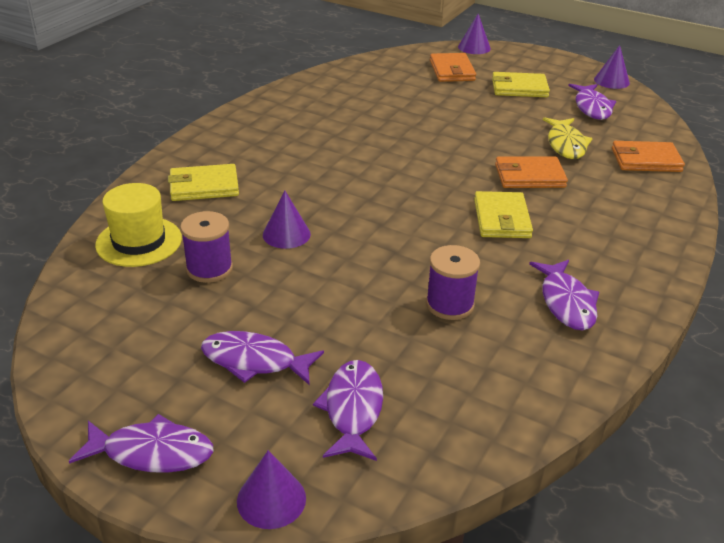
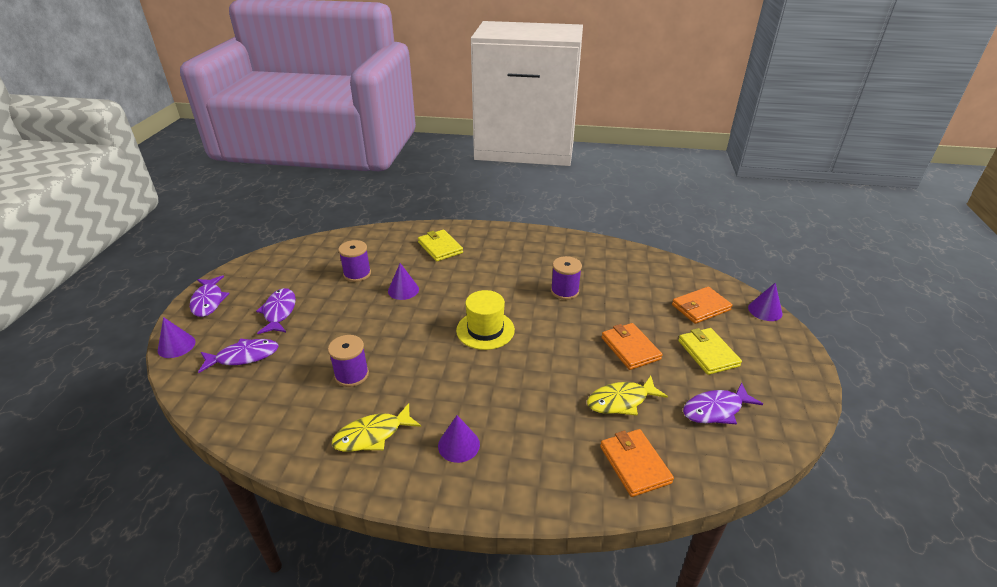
camera: 70 degrees right, 0 degrees up
(139, 241) = (373, 245): yellow hat -> yellow hat (485, 330)
(375, 127) = (564, 291): none -> purple spool
(501, 219) = (471, 381): yellow wallet -> none
(529, 176) = (547, 386): orange wallet -> orange wallet (630, 348)
(566, 302) = (372, 435): purple fish -> yellow fish
(611, 81) = (797, 418): purple cone -> purple cone (459, 445)

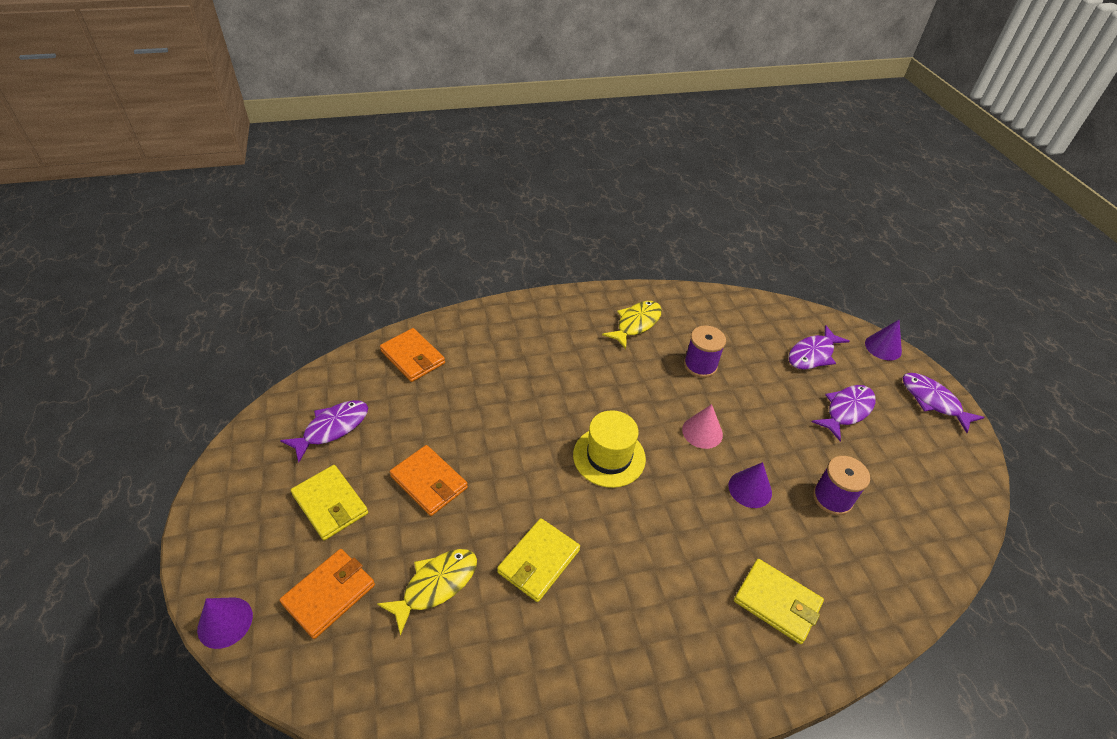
camera: 155 degrees right, 10 degrees up
(279, 312) = (846, 411): purple fish -> purple fish turned 105 degrees counterclockwise
(402, 327) = (702, 432): none -> pink cone
(459, 445) = (563, 334): purple cone -> none
(564, 291) = (538, 561): purple spool -> yellow wallet
(621, 401) = (431, 411): yellow fish -> yellow fish (436, 585)

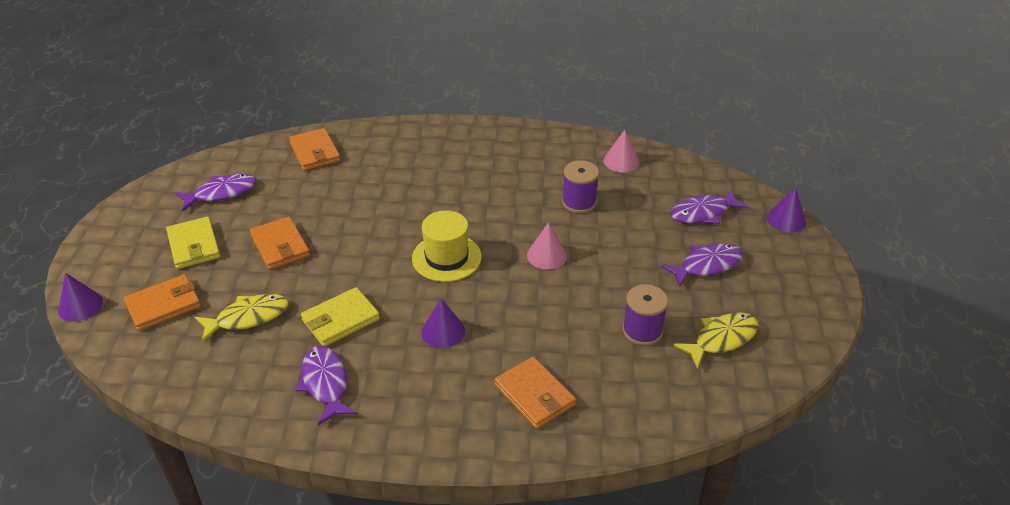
camera: 20 degrees right, 5 degrees down
(636, 324) = (536, 158): yellow fish -> yellow fish (721, 339)
(713, 312) = (621, 161): none -> pink cone
(750, 489) = (564, 307): purple cone -> purple cone (443, 331)
(777, 602) = (534, 395): yellow wallet -> orange wallet
(933, 401) = (809, 275): purple fish -> purple fish (325, 384)

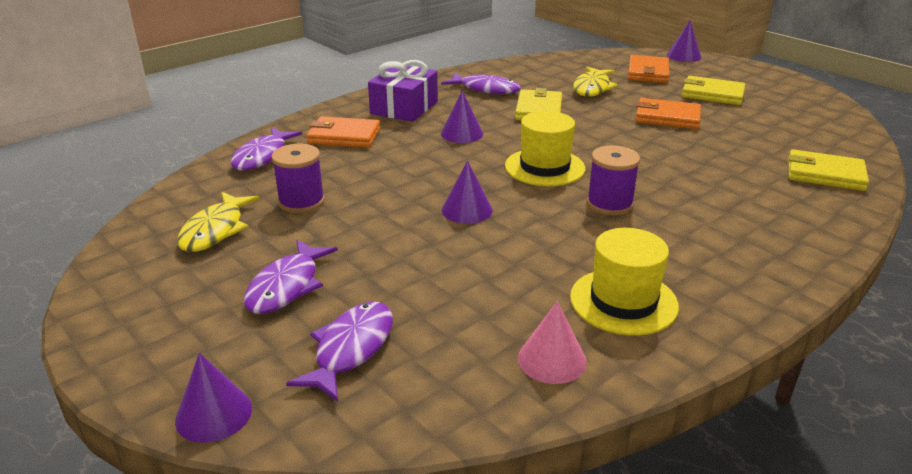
camera: 135 degrees right, 10 degrees down
(221, 193) = (786, 119): purple fish -> purple fish (263, 156)
(315, 152) = (825, 174): orange wallet -> yellow wallet
(434, 406) = (404, 107): none -> purple gift
(547, 255) = (467, 210): pink cone -> purple cone
(553, 162) = (623, 301): none -> yellow hat
(579, 202) = (515, 273): purple spool -> purple spool (609, 204)

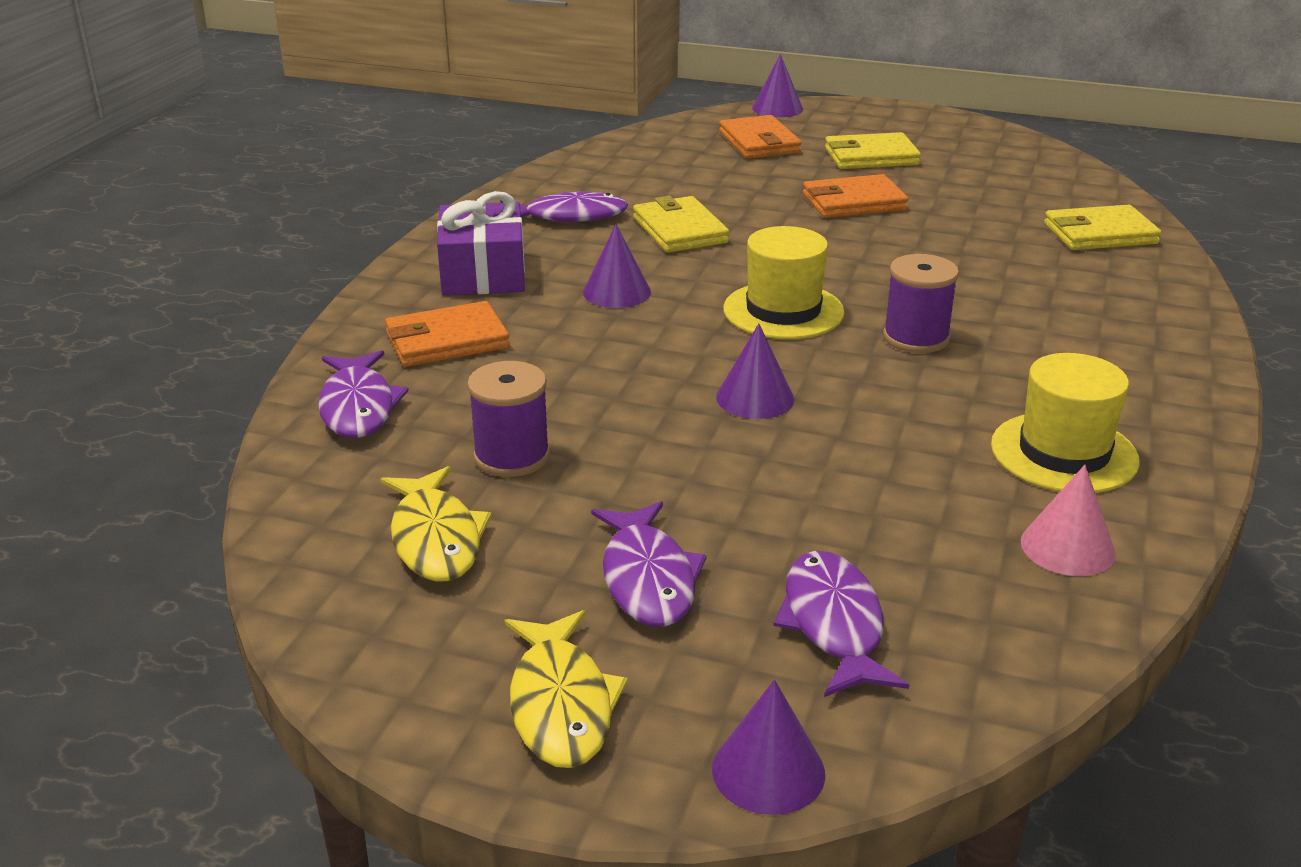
camera: 30 degrees left, 0 degrees up
(592, 88) = (713, 181): yellow fish -> yellow fish (561, 704)

